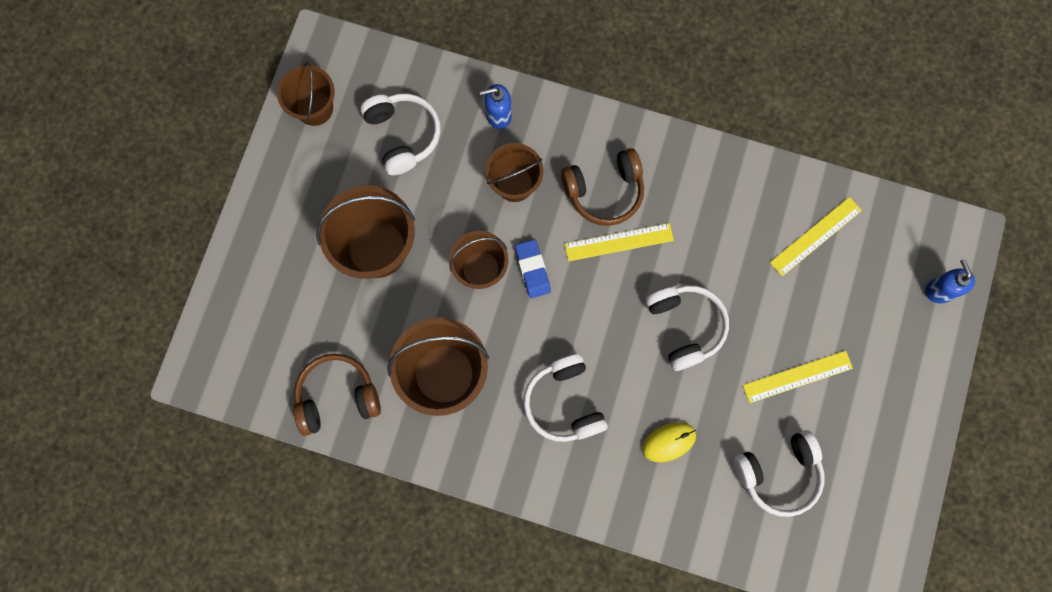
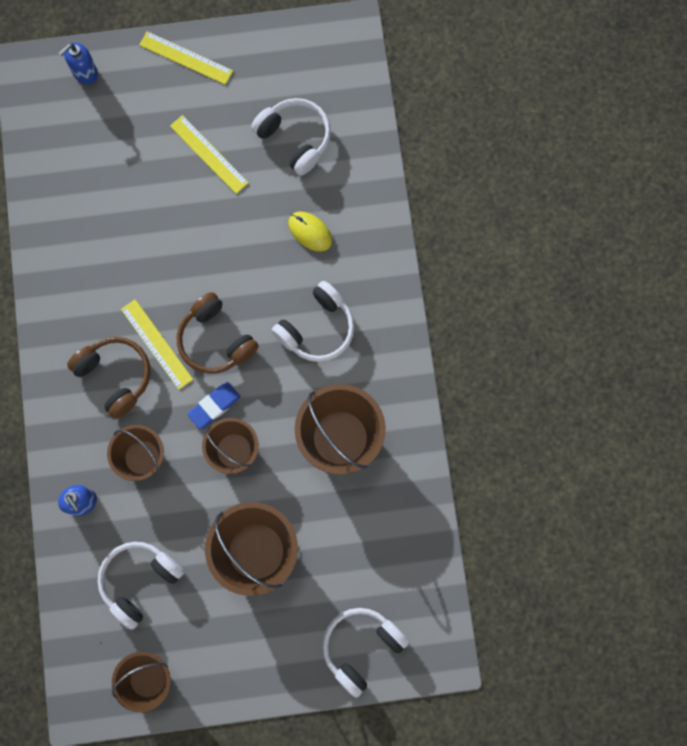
camera: 115 degrees left, 0 degrees up
(337, 397) = (402, 520): brown headphones -> brown headphones (216, 340)
(684, 326) = (207, 259): white headphones -> white headphones (361, 647)
(816, 236) = (80, 185): yellow ruler -> yellow ruler (186, 58)

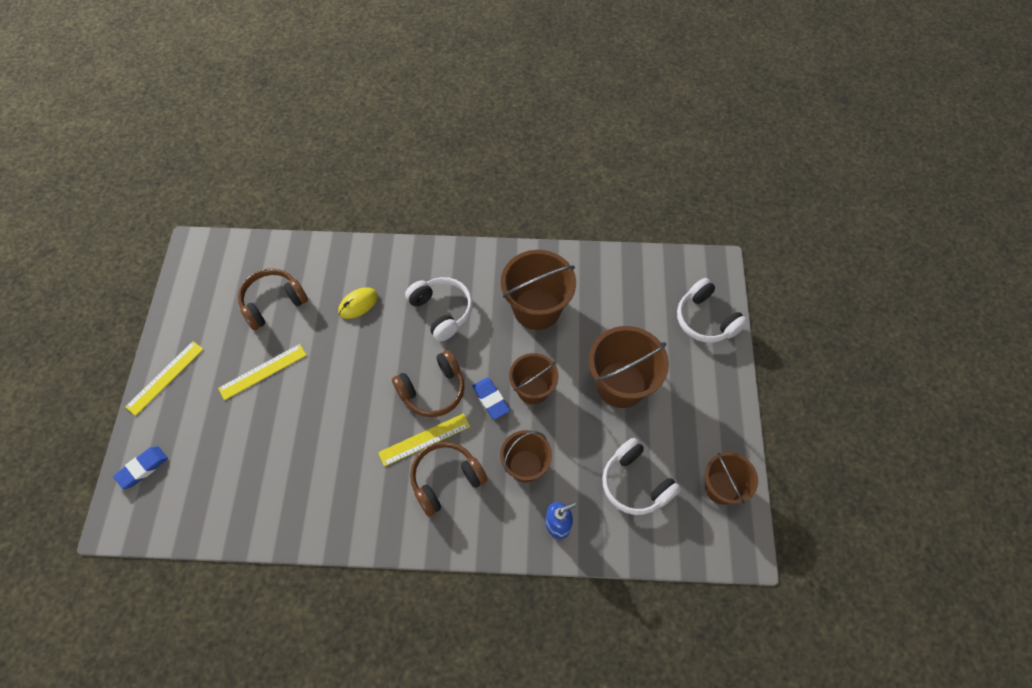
camera: 80 degrees left, 15 degrees down
(85, 73) = (142, 468): blue soap dispenser -> blue eraser
(295, 139) = (273, 303): white headphones -> brown headphones

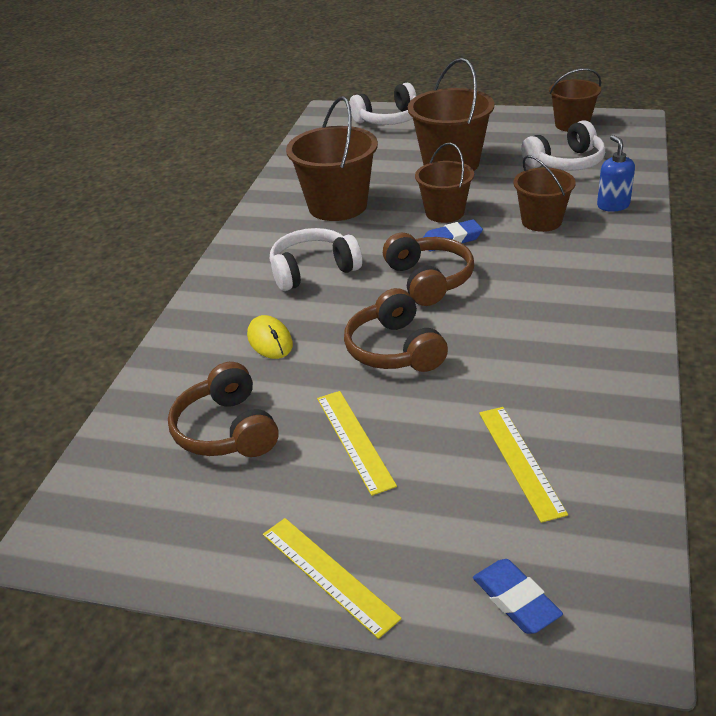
camera: 75 degrees left, 25 degrees down
(424, 439) = (499, 288): yellow ruler -> yellow ruler (521, 461)
(446, 480) = (556, 273): brown headphones -> brown headphones (395, 349)

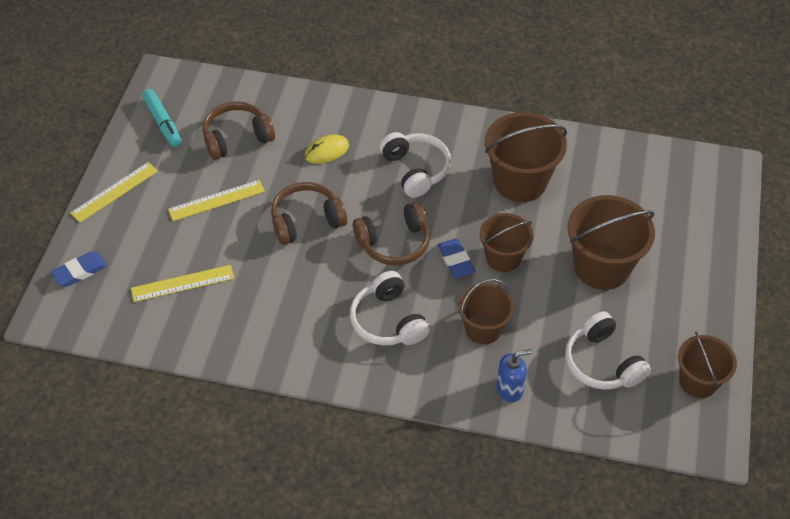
camera: 85 degrees right, 15 degrees up
(170, 526) = (163, 123): none -> turquoise marker
(388, 119) = (708, 217): white headphones -> white headphones (388, 320)

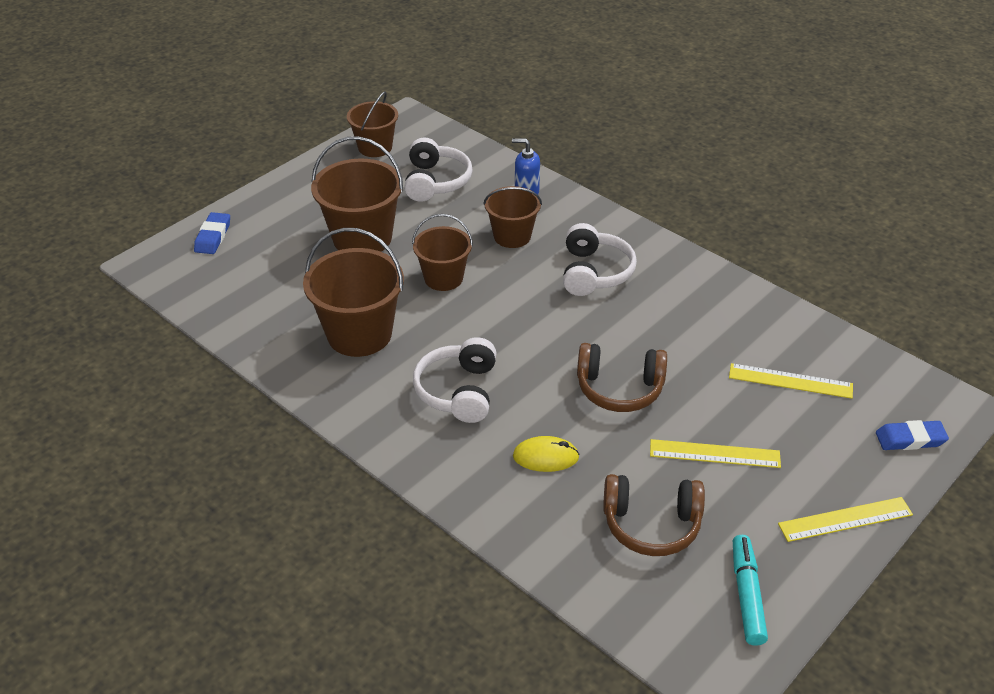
camera: 150 degrees left, 10 degrees down
(394, 243) = (539, 331): brown headphones -> none
(455, 260) = (491, 293): blue eraser -> blue eraser (213, 237)

